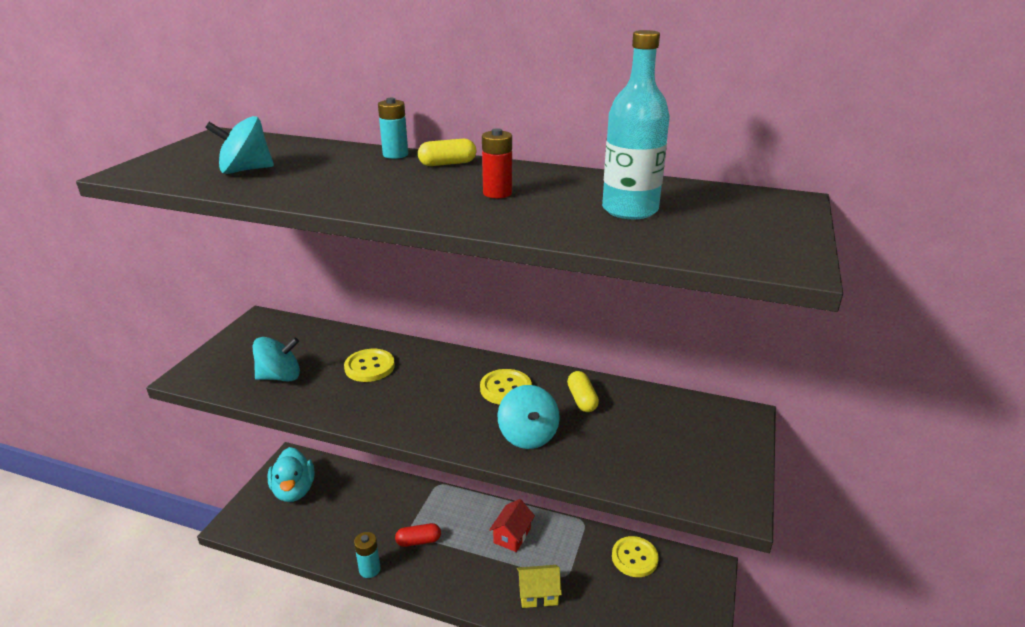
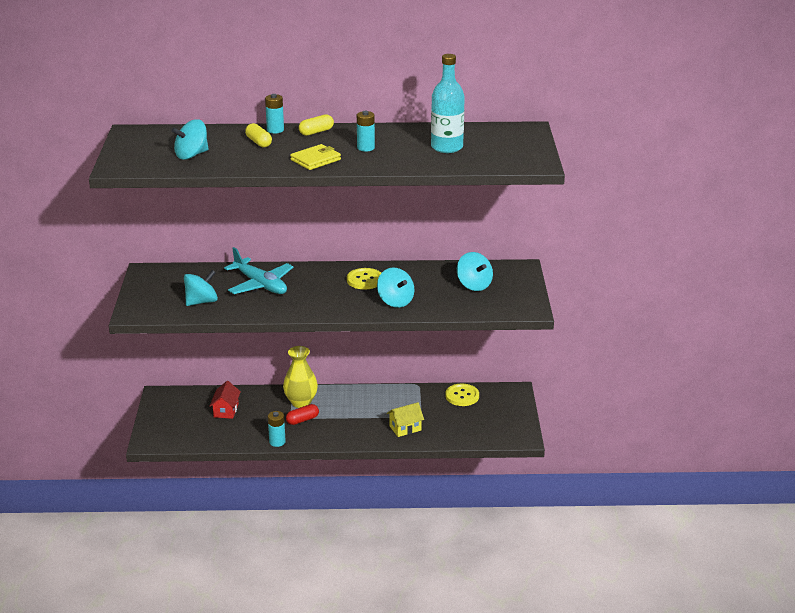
camera: 20 degrees left, 0 degrees up
(294, 490) = (181, 413): turquoise duck -> none
(369, 367) = (260, 285): yellow button -> turquoise plane
(404, 199) = (315, 160): none -> yellow wallet
(432, 511) = (301, 402): none -> yellow vase
(497, 193) = (365, 148): red battery -> turquoise battery
(512, 536) = (370, 403): red house -> red house (226, 410)
(582, 399) = (418, 277): yellow capsule -> yellow capsule (259, 142)
(658, 432) = (474, 285): none -> turquoise spinning top

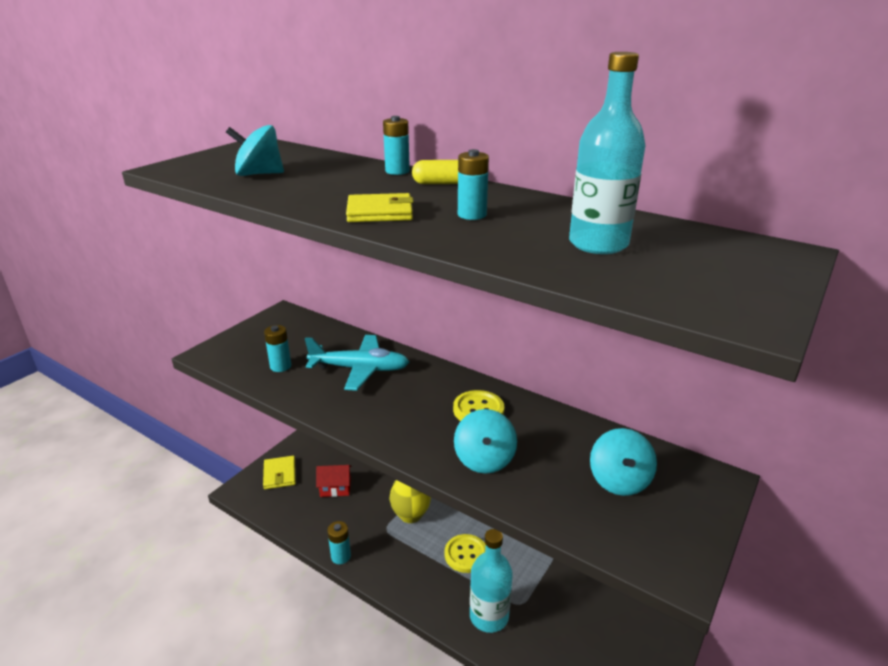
camera: 35 degrees right, 0 degrees up
(169, 420) = (280, 474): none -> yellow wallet
(201, 302) = (280, 366): turquoise spinning top -> turquoise battery
(226, 410) = (335, 488): red house -> red house turned 45 degrees clockwise
(259, 142) = (354, 178): yellow capsule -> none
(260, 285) = (360, 369): turquoise plane -> turquoise plane turned 75 degrees counterclockwise
(302, 420) = (391, 539): red capsule -> none
(405, 428) = (489, 616): yellow house -> turquoise bottle
(462, 396) = (595, 602): yellow button -> yellow button (466, 554)

